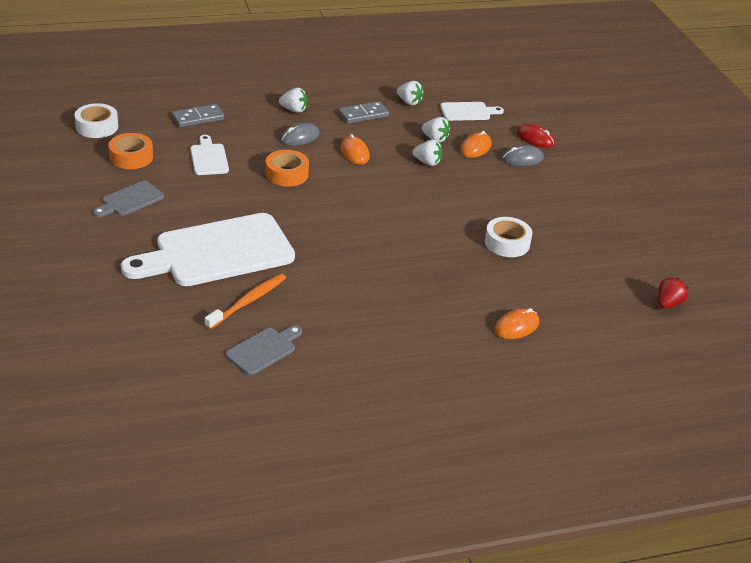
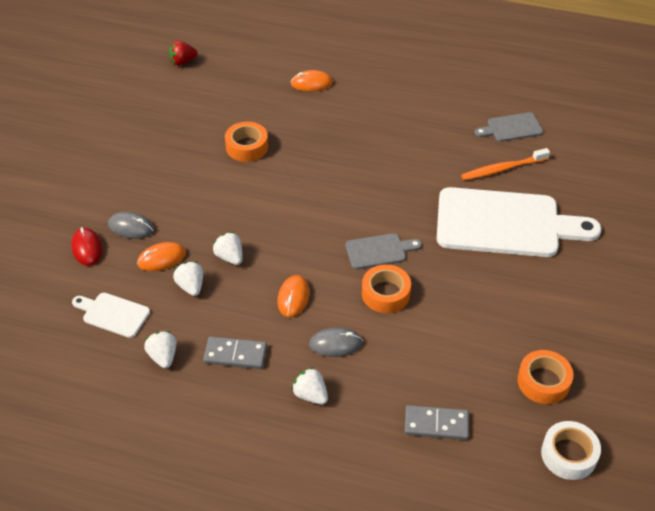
camera: 145 degrees left, 10 degrees up
(130, 200) = (565, 315): grey cutting board -> grey cutting board (379, 251)
(208, 158) = (456, 348): white cutting board -> none
(507, 243) = (247, 147): white tape -> orange tape

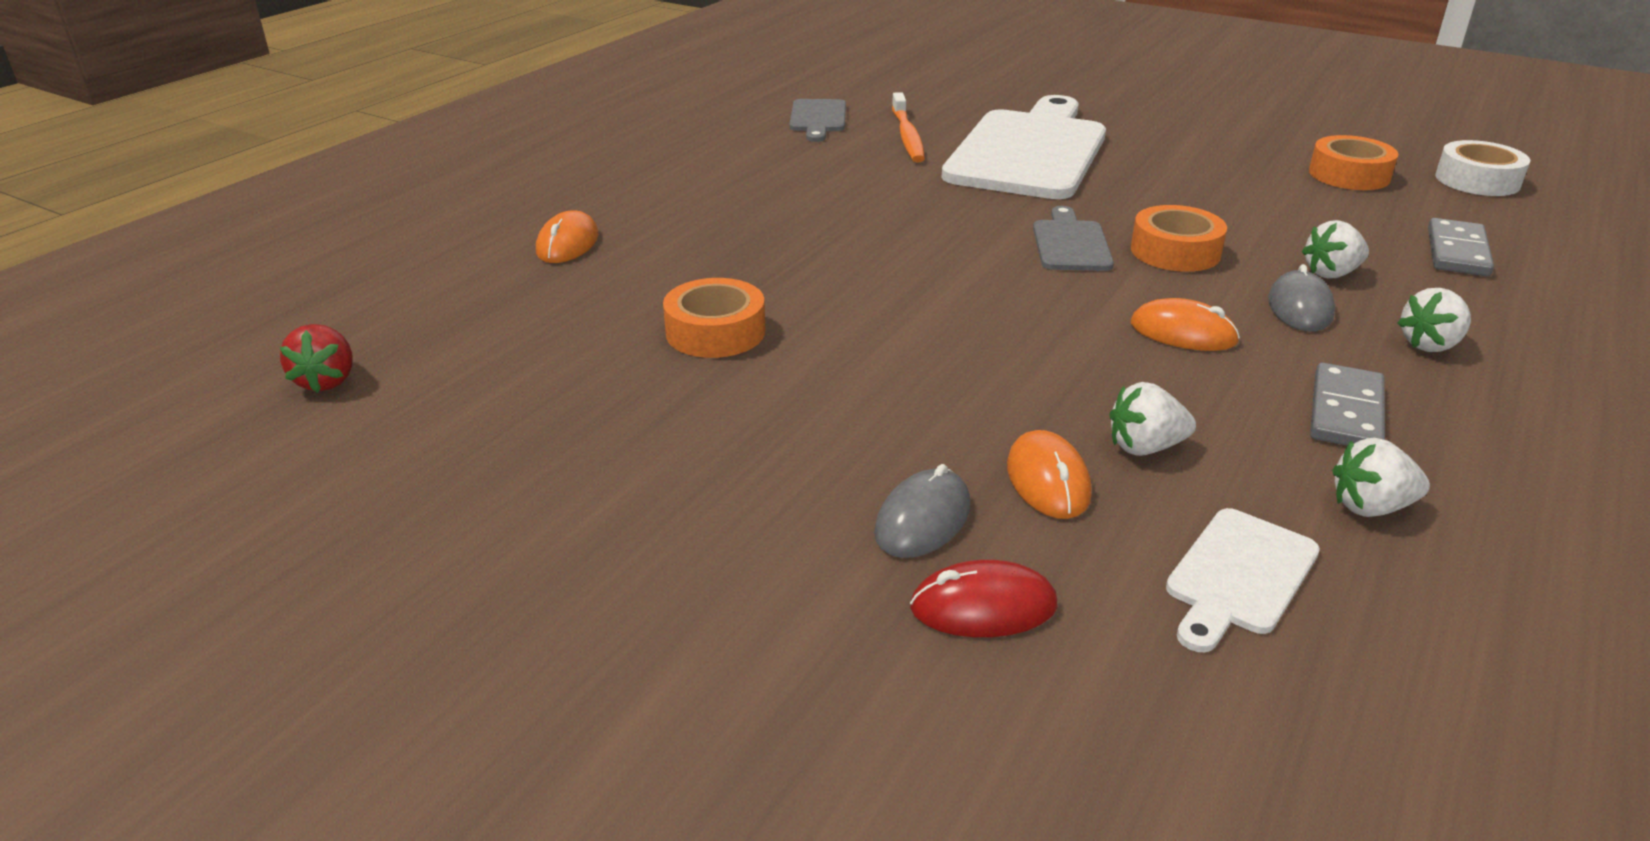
camera: 75 degrees left, 15 degrees down
(230, 257) = (1059, 389): white strawberry -> white strawberry (1331, 273)

